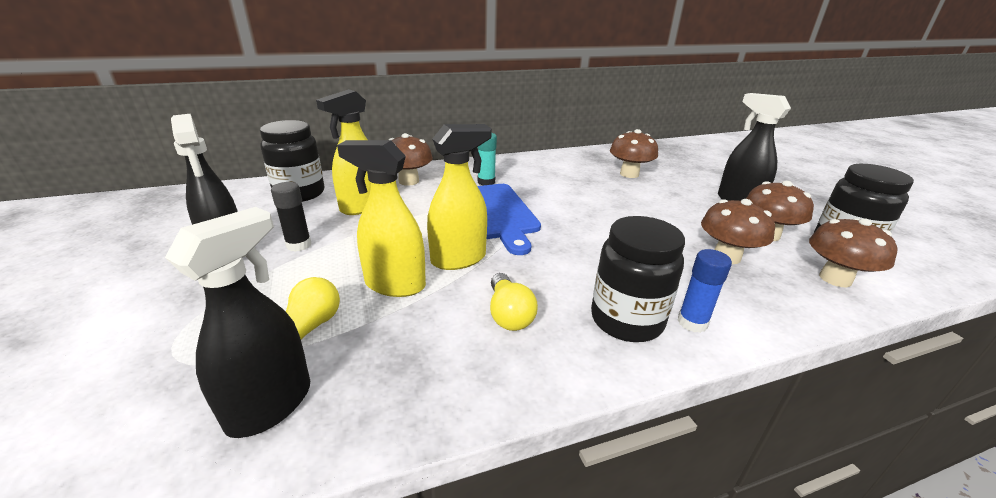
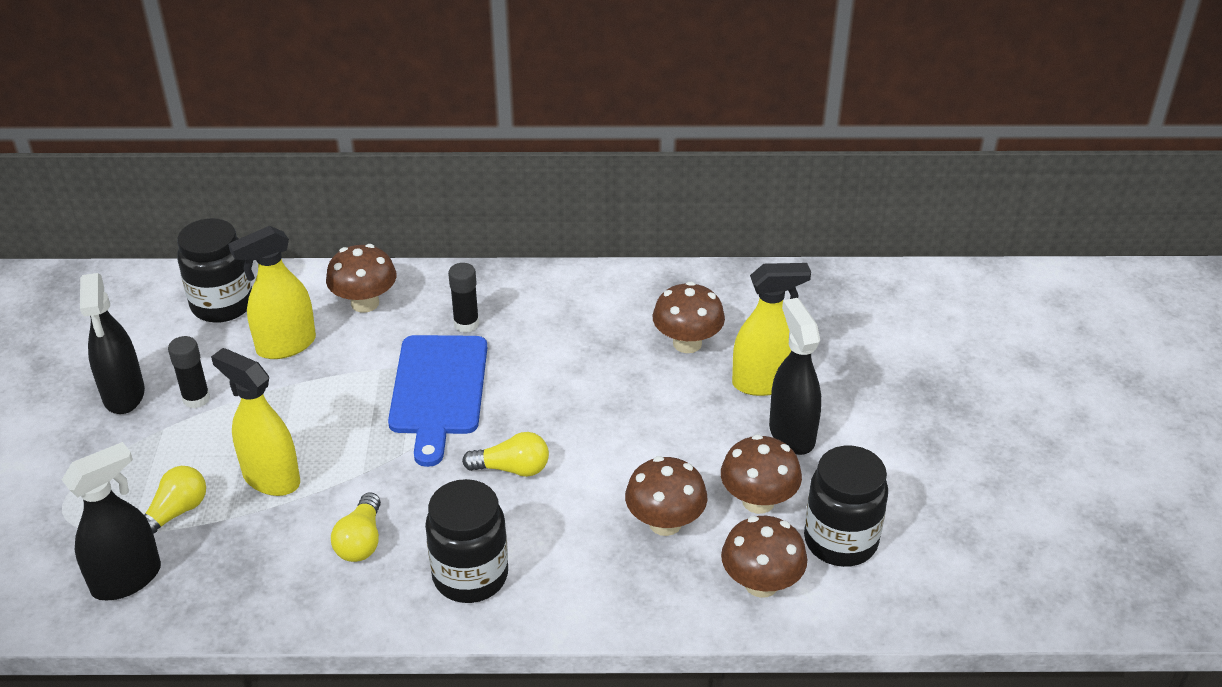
camera: 20 degrees right, 10 degrees up
(459, 259) = (353, 457): yellow spray bottle -> yellow spray bottle (763, 383)
(486, 182) = (466, 324): turquoise glue stick -> black glue stick
(588, 245) = (512, 469): none -> yellow light bulb
(692, 322) = (534, 595): blue glue stick -> none

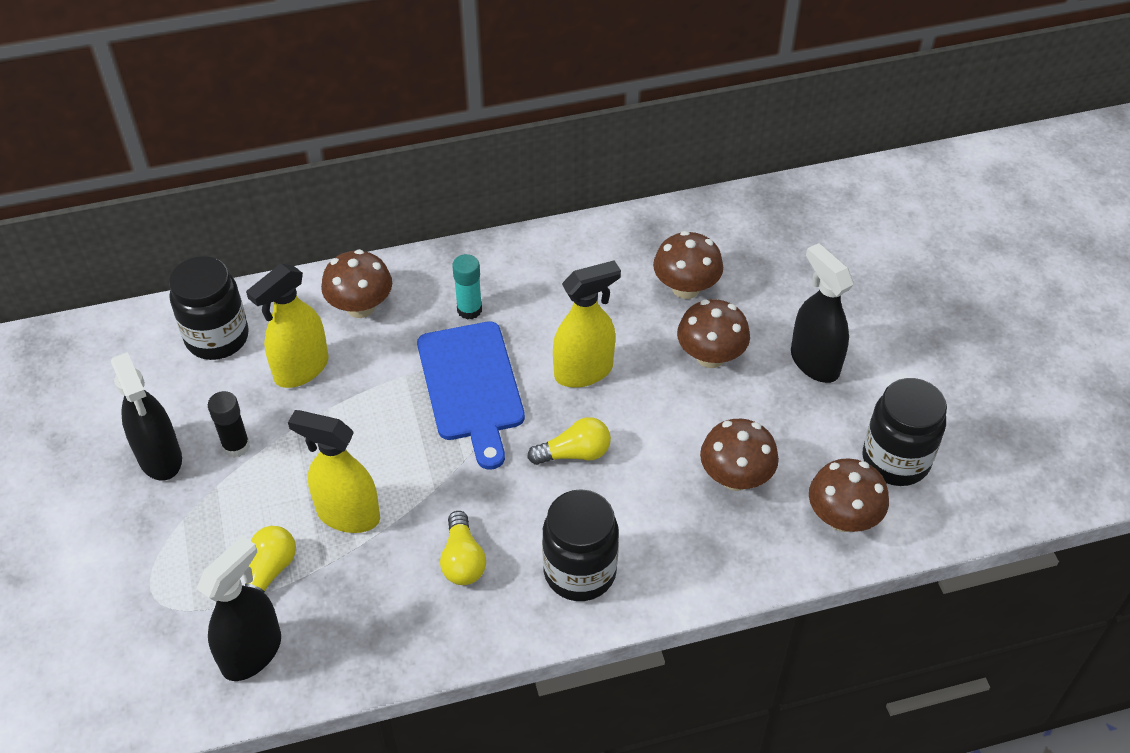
camera: 15 degrees left, 10 degrees up
(466, 324) = (469, 310): black glue stick -> turquoise glue stick
(758, 501) = (810, 437): brown mushroom -> brown mushroom (710, 356)
(763, 383) = (770, 315): yellow spray bottle -> yellow spray bottle (584, 371)

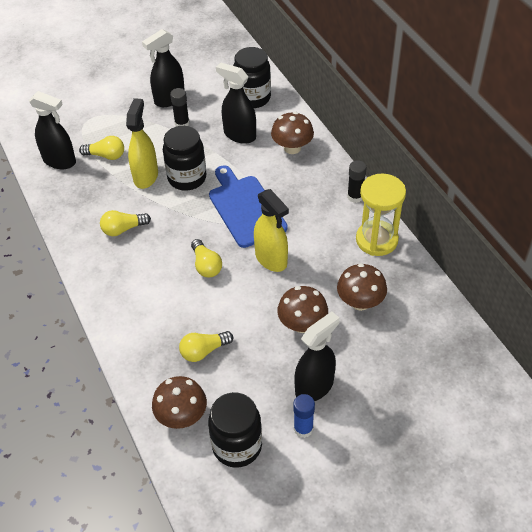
camera: 80 degrees right, 0 degrees up
(301, 369) = (239, 135): yellow spray bottle -> black spray bottle
(469, 310) = (305, 195): turquoise glue stick -> none
(471, 386) = (245, 208): blue cutting board -> blue cutting board turned 90 degrees clockwise
(492, 254) = (355, 197): none -> black glue stick
(580, 572) = (122, 282): black jar -> black jar (187, 178)
(581, 248) = (376, 240): none -> yellow hourglass
(735, 477) = (204, 351): brown mushroom -> yellow light bulb
(876, 385) = (303, 428): none -> blue glue stick

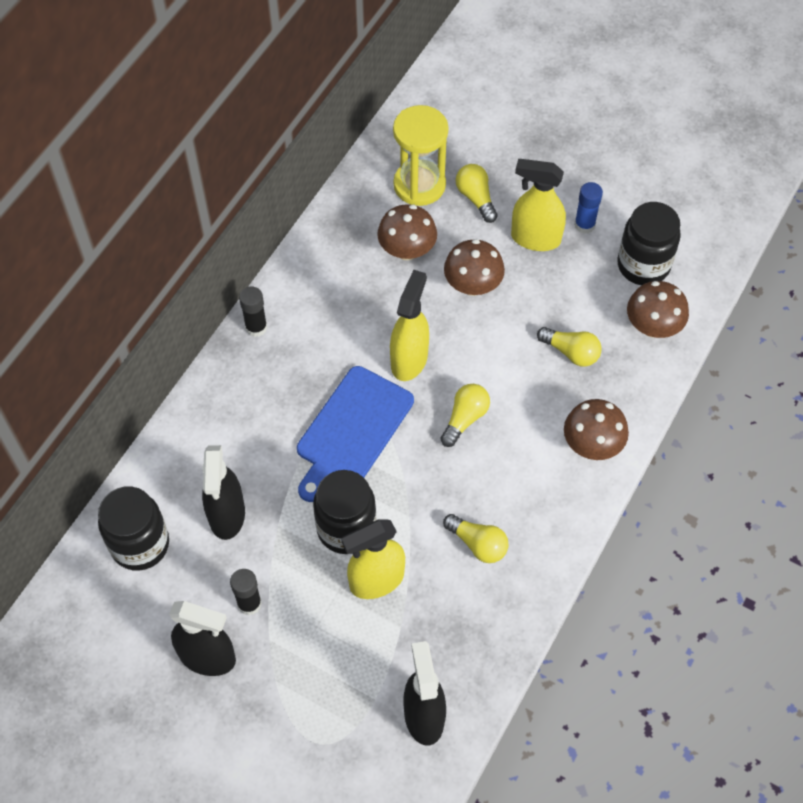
camera: 125 degrees left, 10 degrees up
(106, 155) = (373, 660): yellow light bulb -> yellow light bulb (476, 198)
(292, 148) = (213, 438): brown mushroom -> brown mushroom (592, 444)
(314, 387) = (535, 238): black spray bottle -> yellow spray bottle
(376, 240) = (310, 275): yellow hourglass -> yellow hourglass (419, 185)

